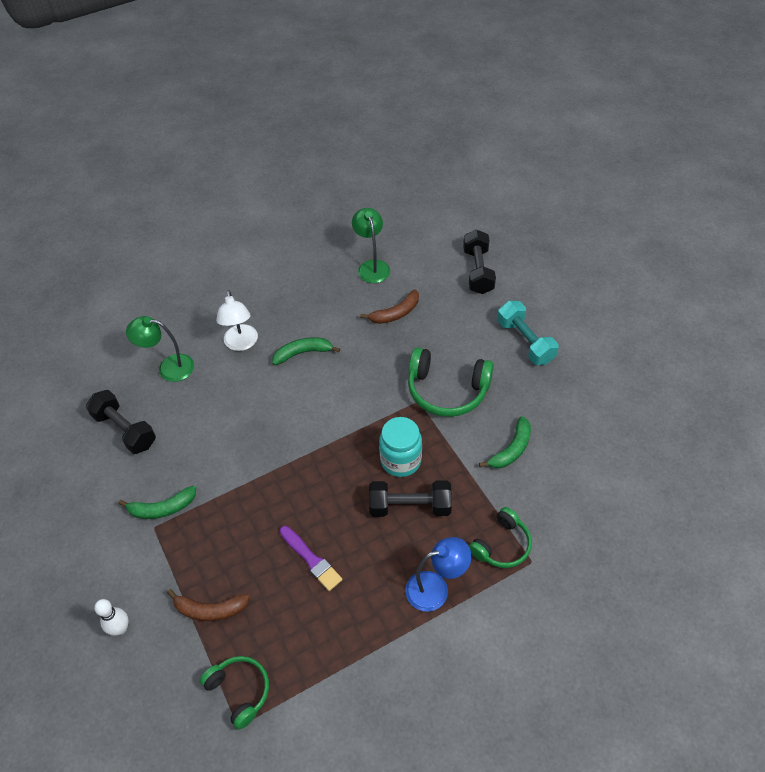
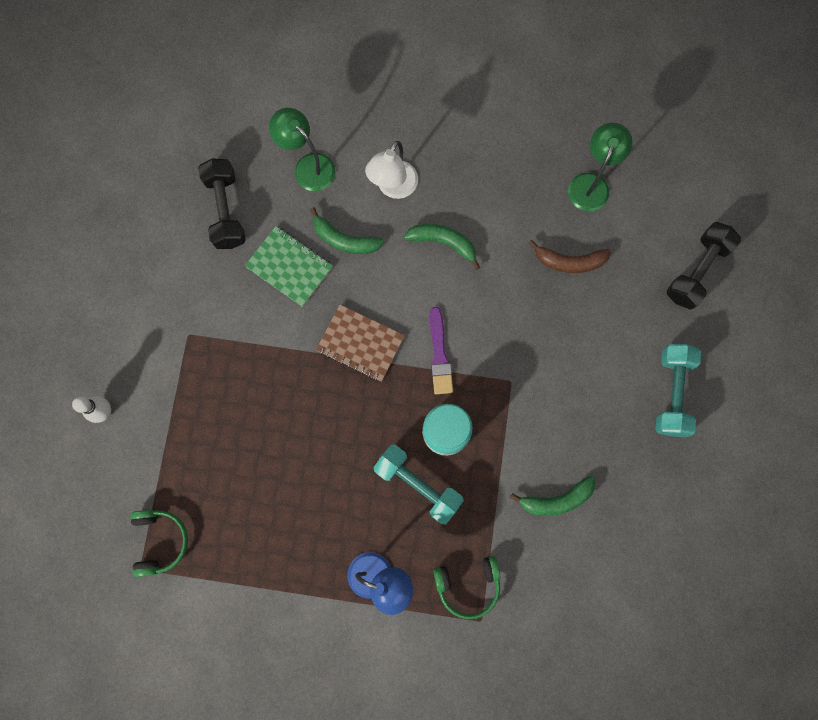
camera: 35 degrees right, 25 degrees up
(162, 508) = (207, 321): green banana -> green banana (344, 240)
(202, 434) = (289, 267): none -> green notebook
(210, 610) = (184, 451): brown banana -> none
(293, 447) = (360, 344): none -> brown notebook
(311, 560) = (296, 469): purple brush -> purple brush (439, 355)
(410, 506) = (418, 484): black dumbbell -> turquoise dumbbell
(447, 390) = (548, 390): green headphones -> none

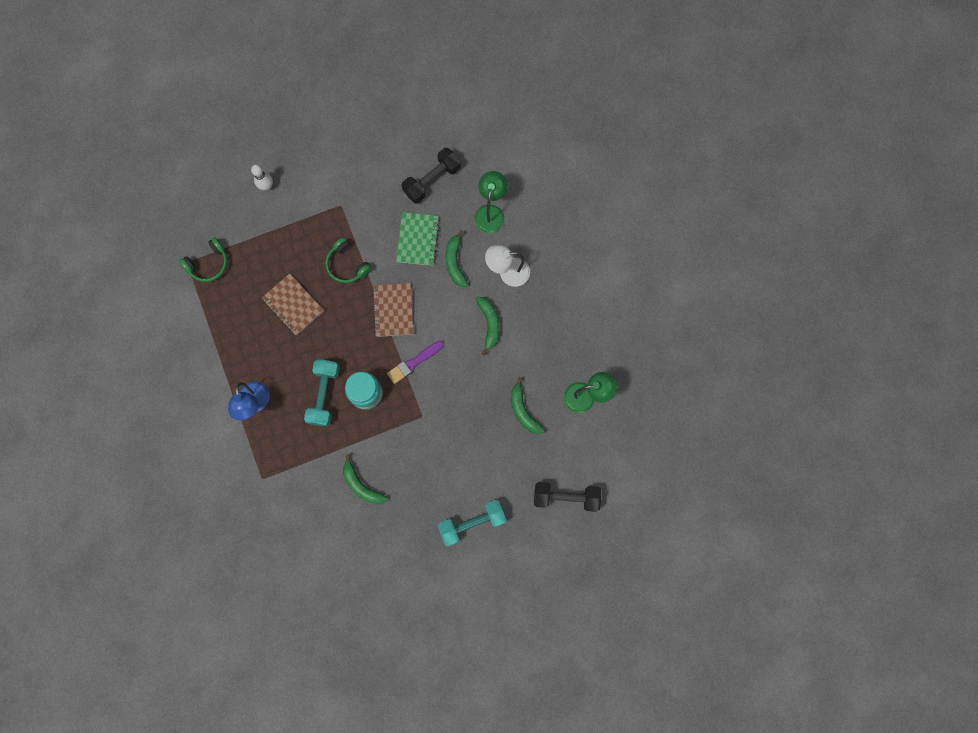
camera: 60 degrees right, 0 degrees up
(280, 462) = (293, 305): none -> brown notebook
(468, 585) = (279, 459): green headphones -> green headphones (347, 265)
(569, 262) = (523, 410): brown banana -> green banana

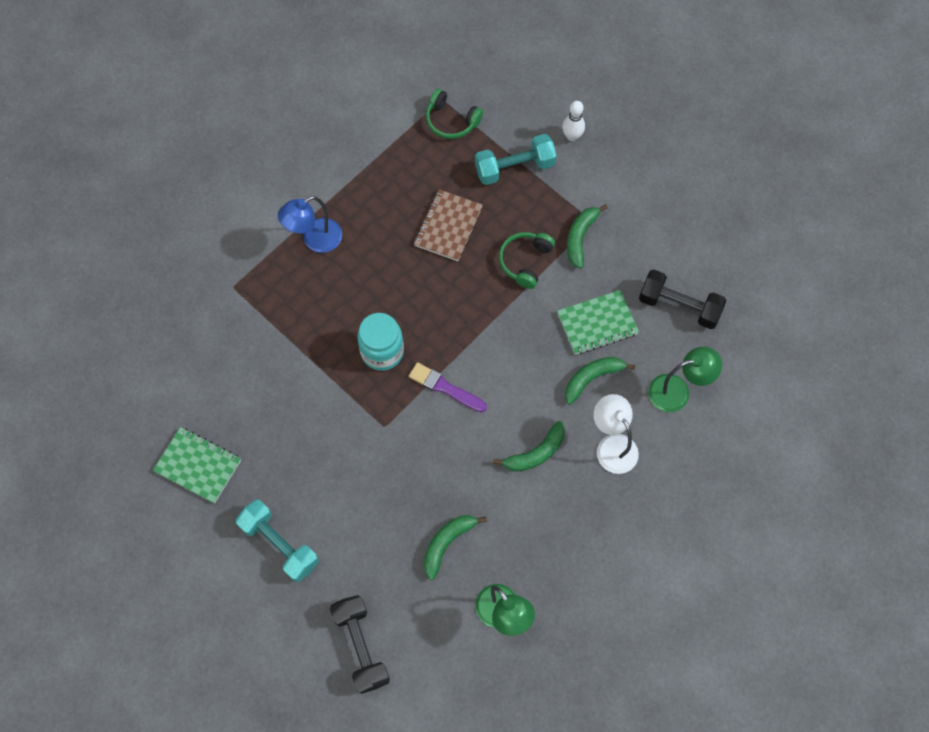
camera: 65 degrees right, 10 degrees down
(324, 395) = (359, 307): turquoise dumbbell -> turquoise dumbbell (514, 168)
(361, 485) = (271, 396): green banana -> green banana (580, 238)
(388, 558) = (198, 466): none -> green notebook
(393, 310) = (496, 336): brown notebook -> none

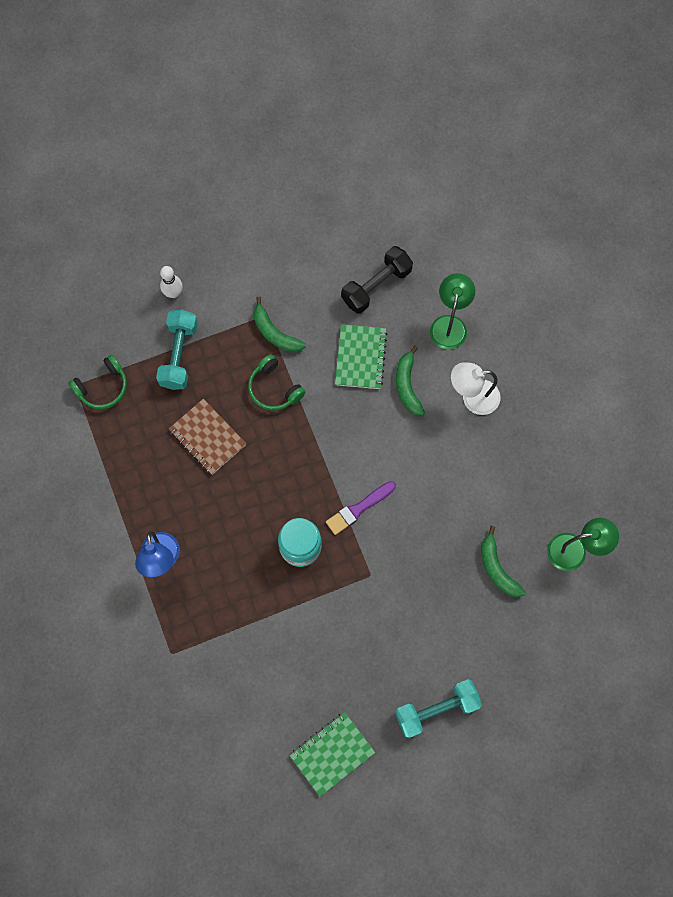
camera: 65 degrees left, 5 degrees up
(361, 646) = (553, 677): black dumbbell -> none
(535, 453) = (451, 461): green banana -> none

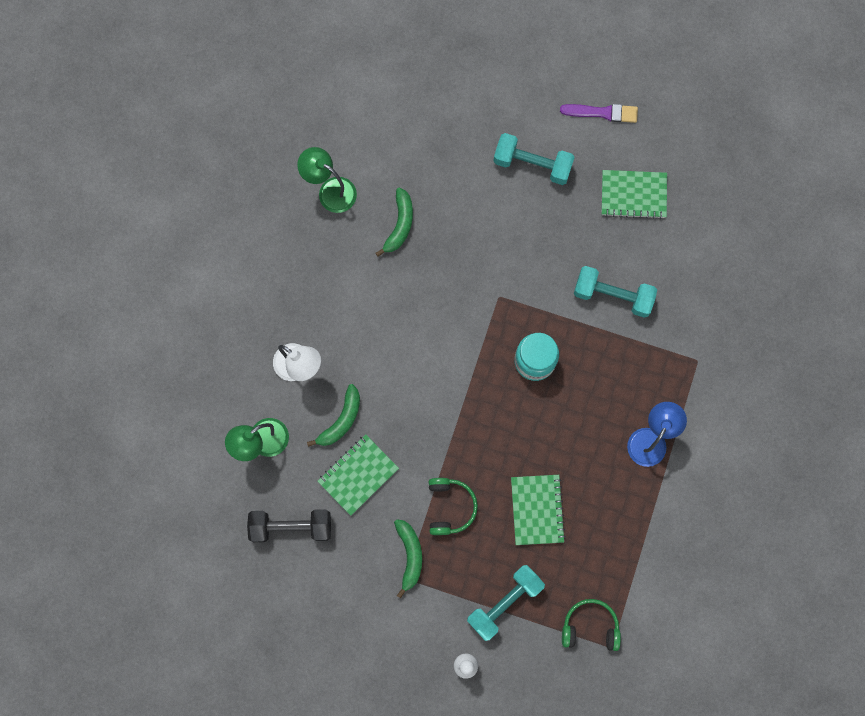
camera: 140 degrees left, 5 degrees up
(207, 437) = (537, 510): brown notebook -> green notebook
(281, 651) = (613, 295): none -> turquoise dumbbell
(359, 508) = (464, 353): purple brush -> purple brush (602, 113)

